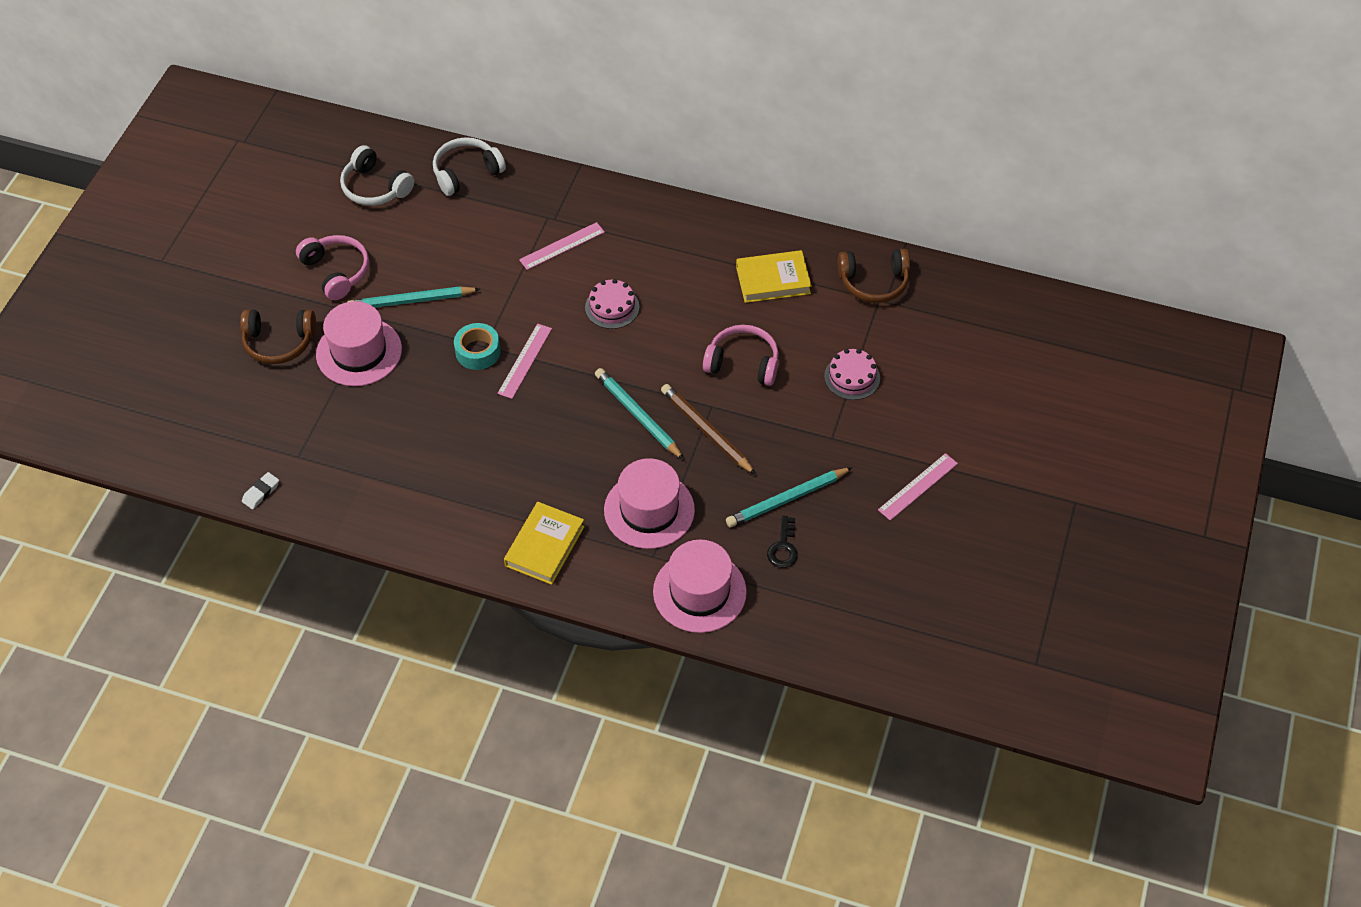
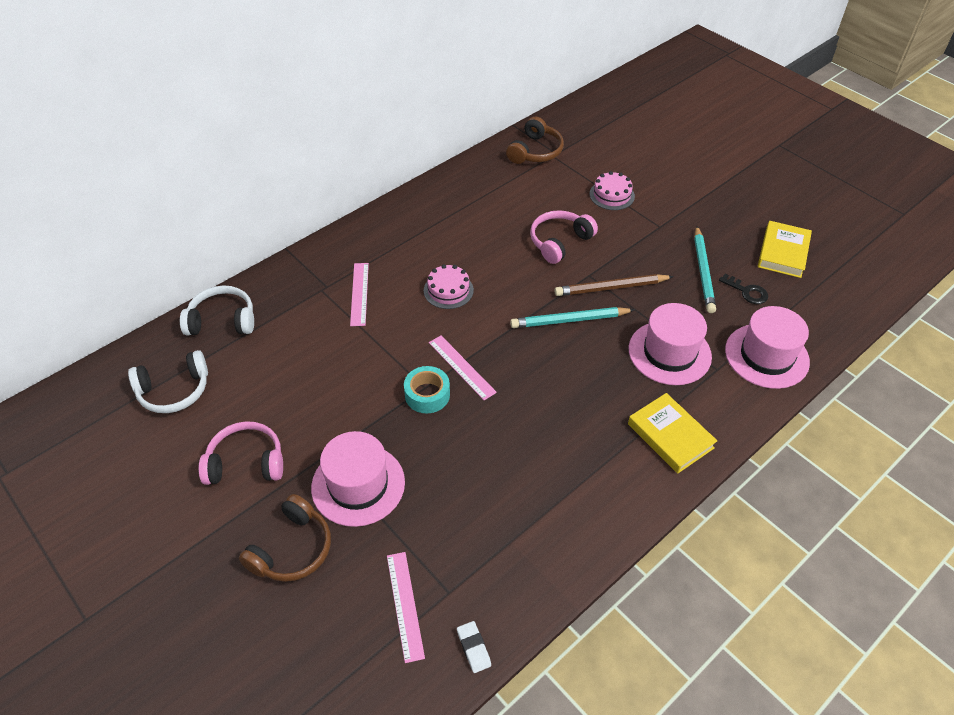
camera: 60 degrees left, 5 degrees down
(411, 301) = (331, 419): turquoise pencil -> none
(466, 172) = (222, 320): white headphones -> white headphones turned 90 degrees clockwise
(773, 280) = (494, 196): yellow book -> yellow book (783, 252)
(918, 487) = (728, 204): pink ruler -> pink ruler (405, 605)

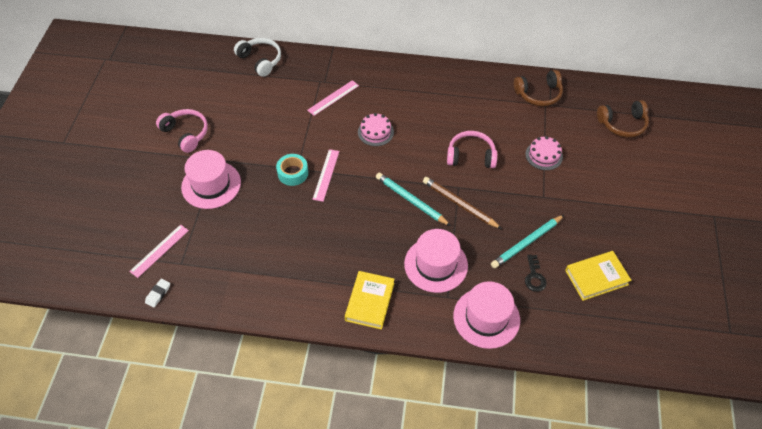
camera: 50 degrees right, 5 degrees up
(174, 390) = (202, 77): white headphones -> none
(292, 549) = (154, 186): brown headphones -> brown headphones (622, 124)

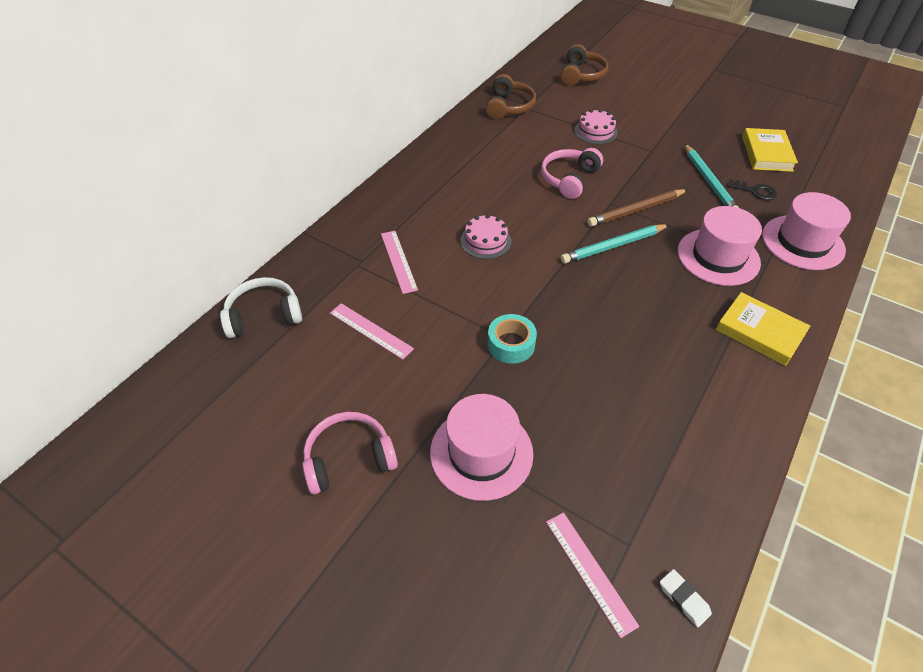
camera: 65 degrees left, 5 degrees down
(326, 175) = (532, 310): pink ruler -> pink ruler (371, 330)

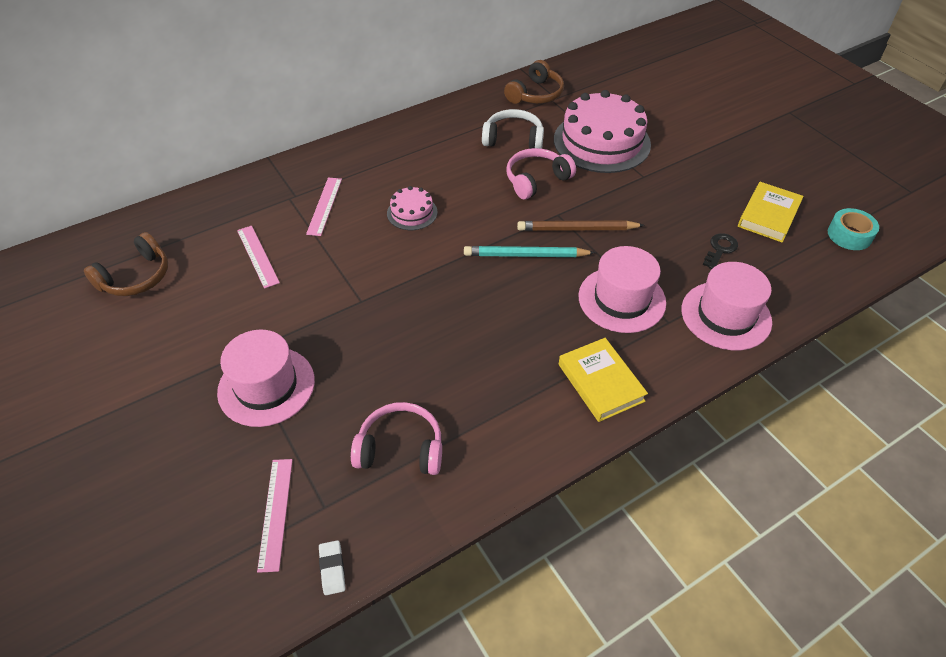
camera: 25 degrees right, 0 degrees up
(264, 315) = (187, 215): white headphones -> white headphones (513, 139)
(349, 458) = (165, 349): pink headphones -> pink headphones (400, 448)
(511, 344) = (361, 308): turquoise tape -> turquoise tape (849, 235)
(581, 75) = (635, 81): brown headphones -> brown headphones (136, 277)
(595, 131) = (601, 142): pink cake -> pink cake, size x2.10
(709, 181) = (678, 225): turquoise pencil -> none
(755, 191) = (720, 249): black key -> black key turned 105 degrees counterclockwise

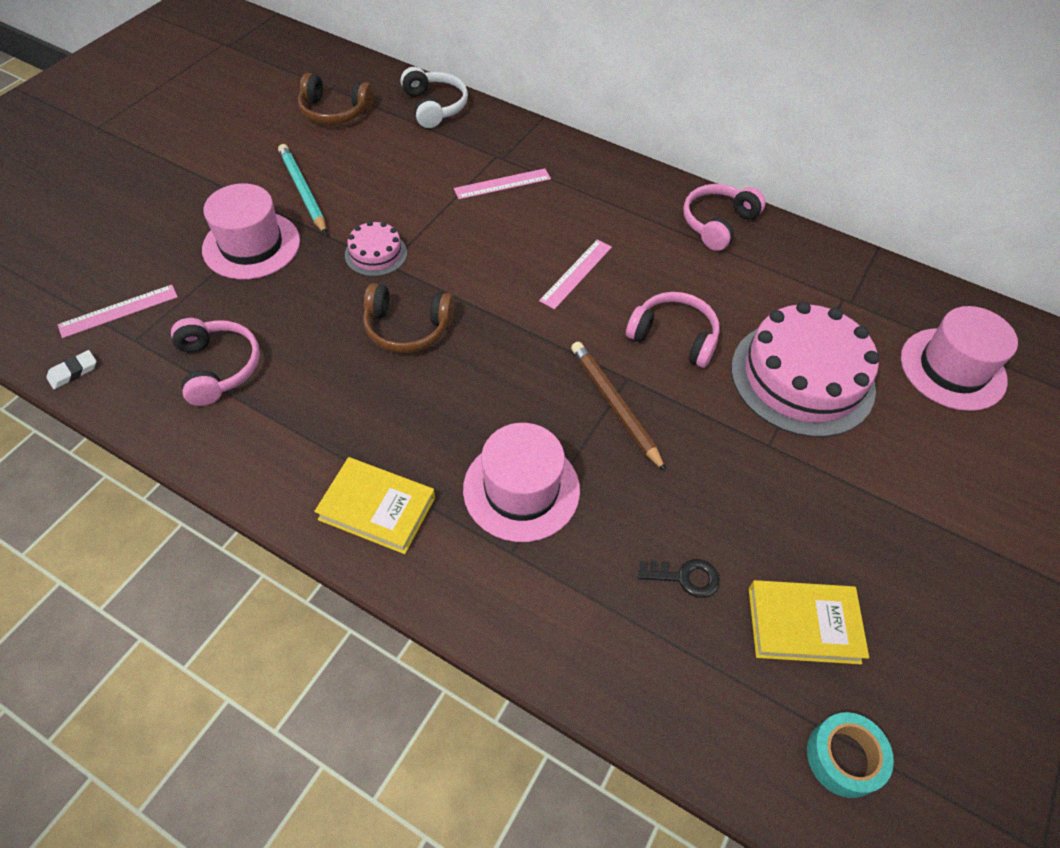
camera: 60 degrees right, 5 degrees up
(258, 256) = (404, 170): pink ruler -> pink ruler (576, 273)
(412, 213) = (539, 251): pink cake -> pink cake (376, 254)
(451, 120) = (717, 223): none -> pink headphones
(513, 139) = (732, 289): white headphones -> white headphones (434, 107)
(525, 255) = (537, 371): turquoise pencil -> turquoise pencil (303, 191)
(535, 94) = (839, 279): brown headphones -> brown headphones (407, 328)
(600, 383) = (377, 508): yellow book -> yellow book turned 75 degrees clockwise
(726, 315) = (560, 617): pink hat -> pink hat (952, 369)

